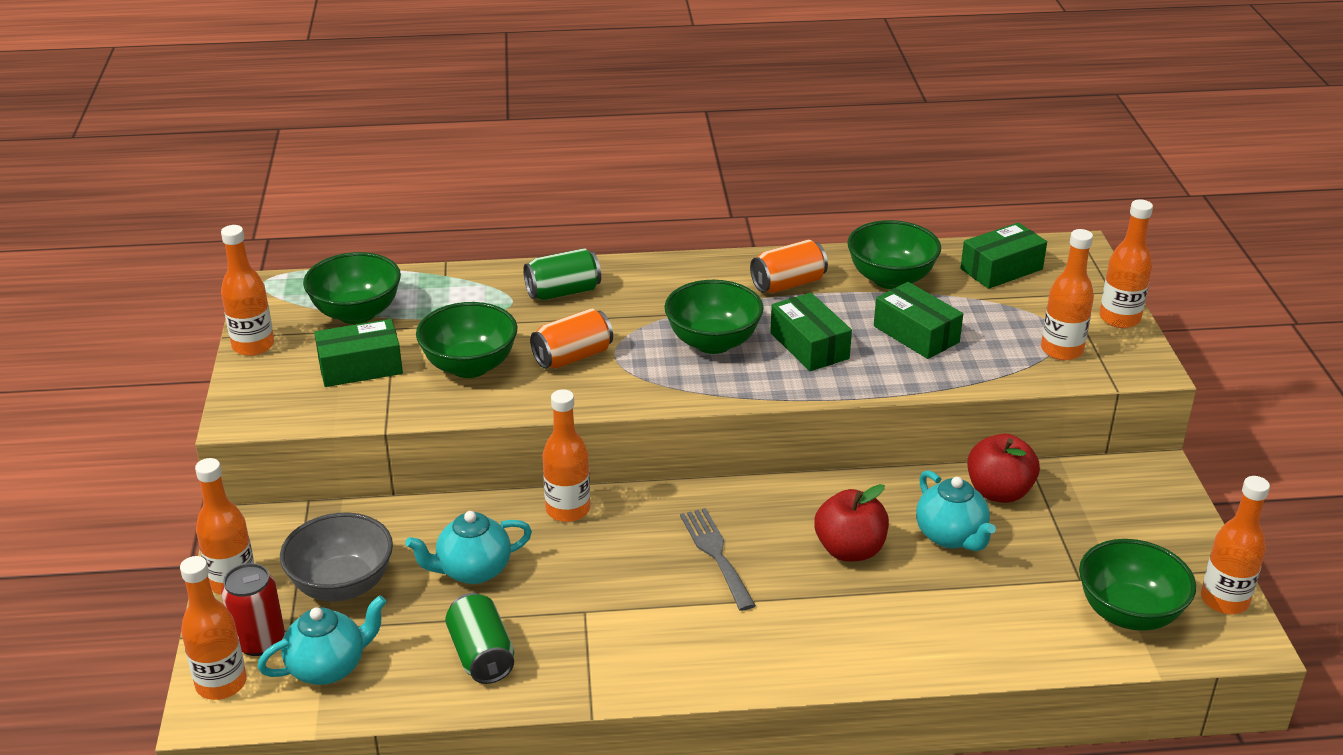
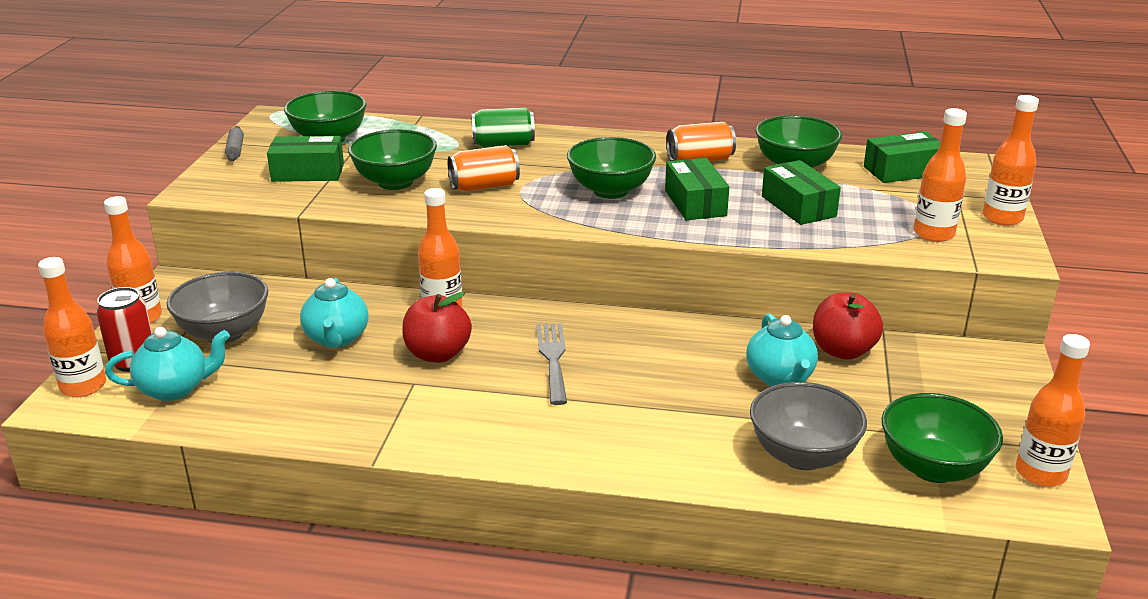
camera: 15 degrees right, 5 degrees down
(253, 346) = (235, 150): orange bottle -> grey rolling pin
(473, 570) = (337, 339): turquoise teapot -> turquoise teapot turned 90 degrees counterclockwise
(481, 655) = (305, 401): green can -> none
(849, 550) = (677, 374): red apple -> red apple (437, 354)
(1006, 623) = (802, 455): none -> grey bowl

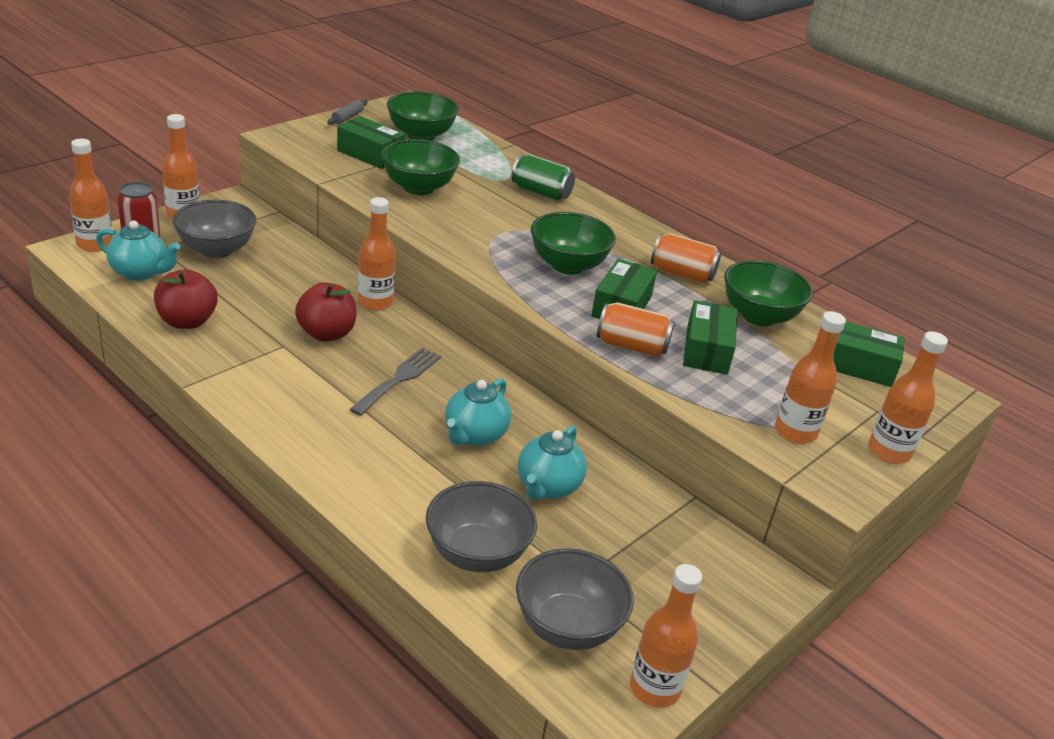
camera: 30 degrees right, 5 degrees up
(337, 339) = (277, 289): turquoise teapot -> turquoise teapot (475, 435)
(484, 186) = (477, 219): orange can -> orange can (632, 346)
(842, 351) = (633, 494): red apple -> red apple (187, 321)
(933, 468) = (567, 626): green bowl -> grey bowl

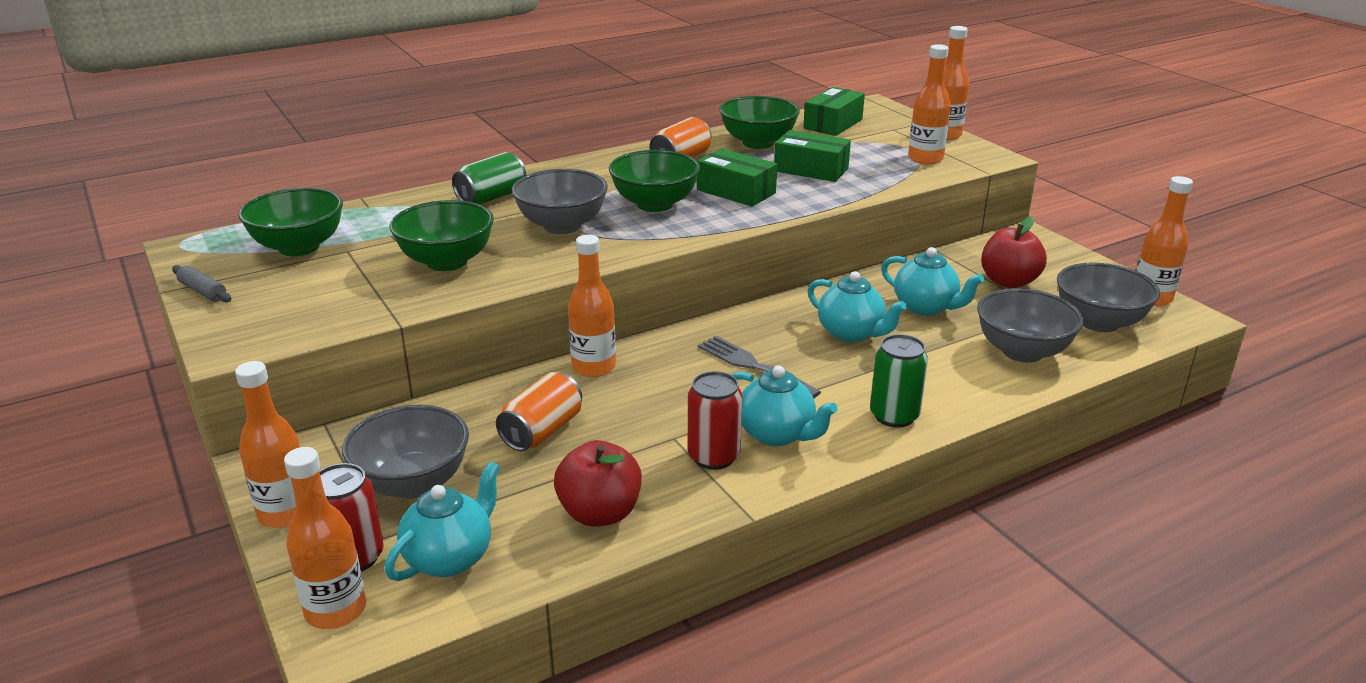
camera: 70 degrees left, 5 degrees down
(260, 365) = (713, 456): none -> red can
(295, 395) = (777, 434): none -> turquoise teapot
(326, 334) = (654, 405): red apple -> red apple (1008, 282)
(335, 459) = (894, 416): none -> green can
(370, 154) = (334, 284): green box -> none
(502, 226) = (562, 226): none -> grey bowl
(632, 346) = (804, 197): orange can -> orange can (542, 431)

